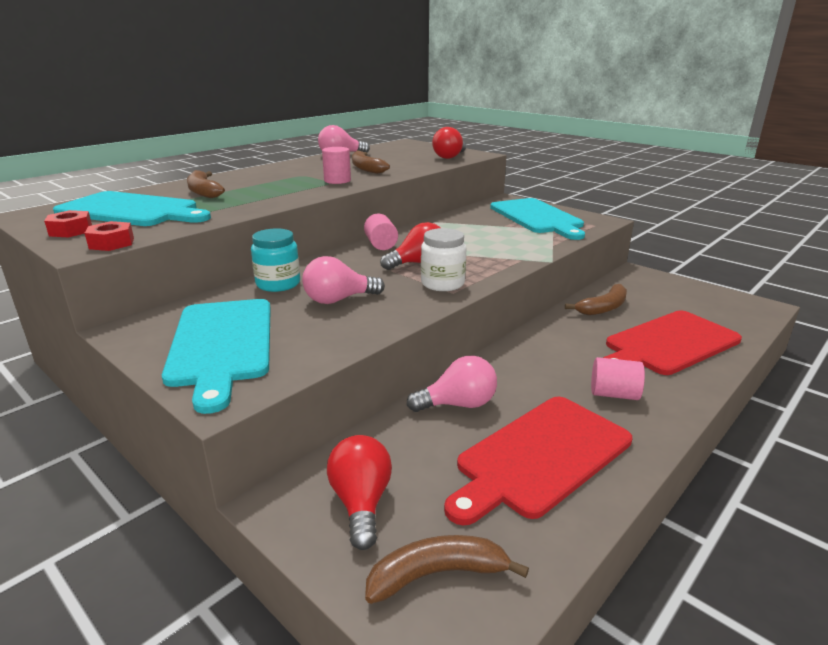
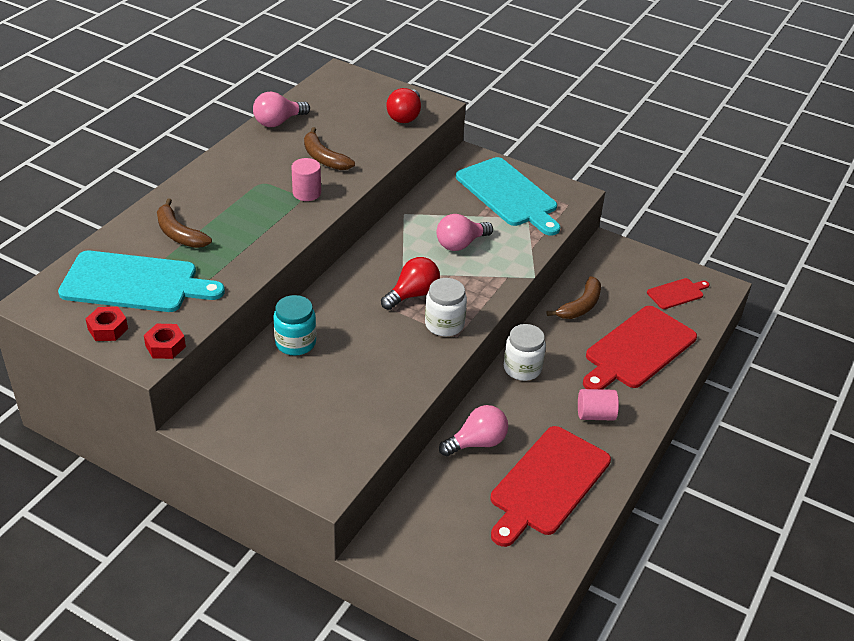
camera: 15 degrees left, 15 degrees up
(222, 344) = (292, 429): turquoise cutting board -> none
(338, 300) = (361, 359): pink light bulb -> pink light bulb (460, 244)
(361, 503) = (433, 541): red light bulb -> none
(381, 245) = (365, 265): pink cylinder -> none
(437, 574) = (498, 581): brown banana -> none
(530, 347) = (522, 368): none -> white jar
(712, 307) = (677, 293): none -> red cutting board

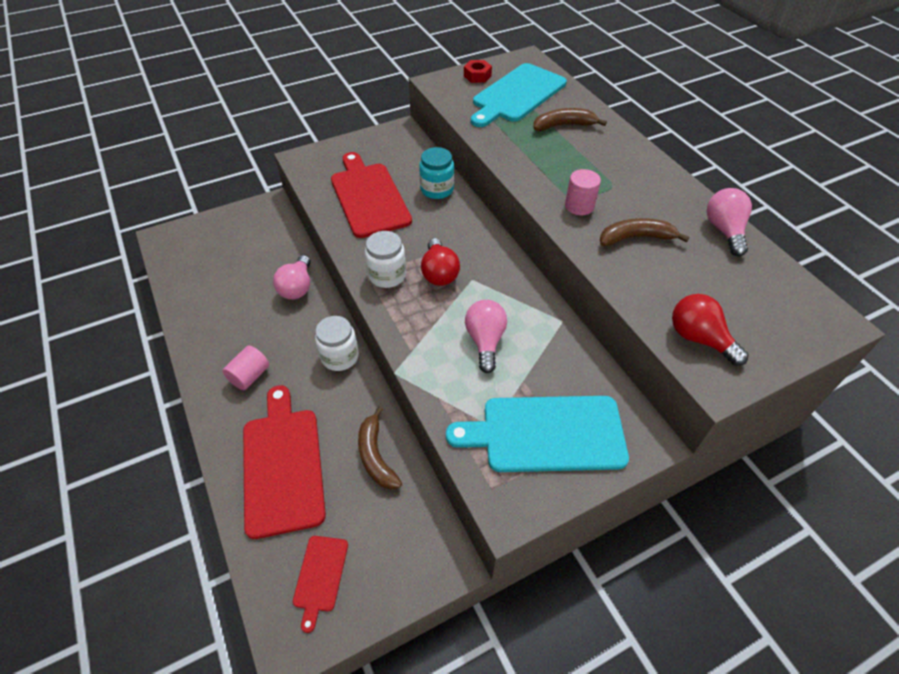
camera: 125 degrees right, 10 degrees up
(165, 346) = (440, 91): red nut -> none
(547, 483) = (226, 306): red cutting board -> red cutting board (369, 197)

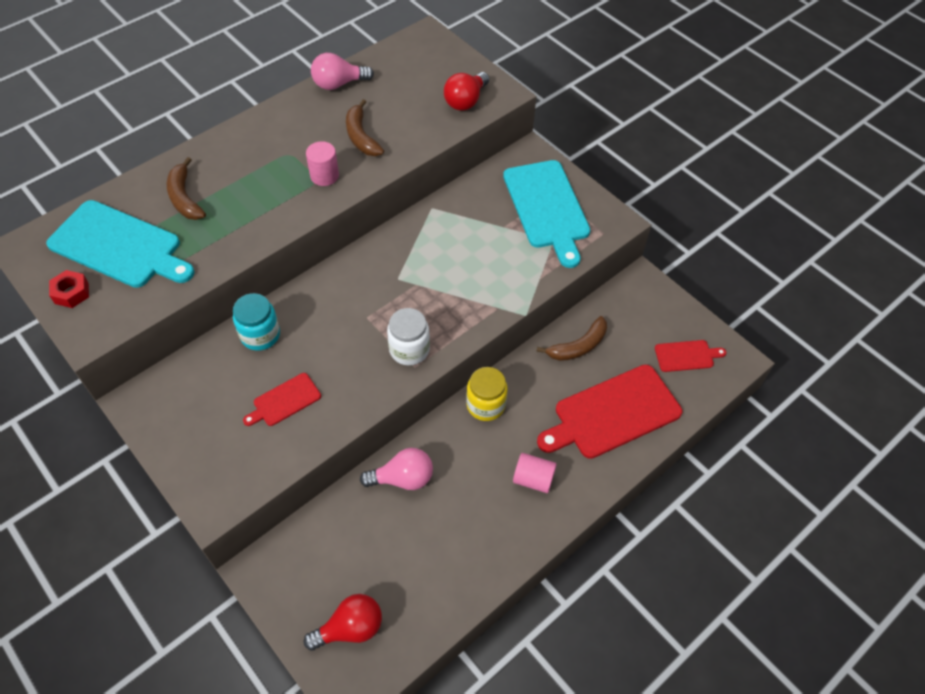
camera: 105 degrees left, 5 degrees up
(340, 356) = (485, 405): white jar -> yellow jar
(369, 197) = (284, 401): red cutting board -> red cutting board, size x0.49
(439, 273) = (395, 306): red light bulb -> red light bulb (350, 628)
(485, 341) = (470, 257): pink light bulb -> none

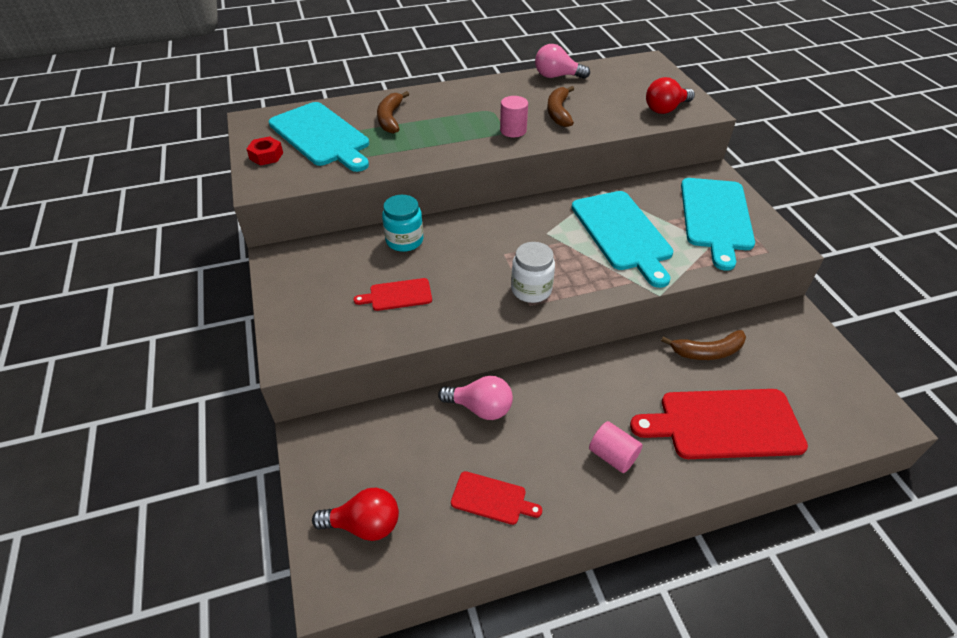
camera: 25 degrees right, 10 degrees down
(469, 255) = (622, 233): none -> turquoise cutting board
(485, 405) = (590, 372): yellow jar -> none
(686, 356) = (828, 397): red cutting board -> red cutting board (491, 499)

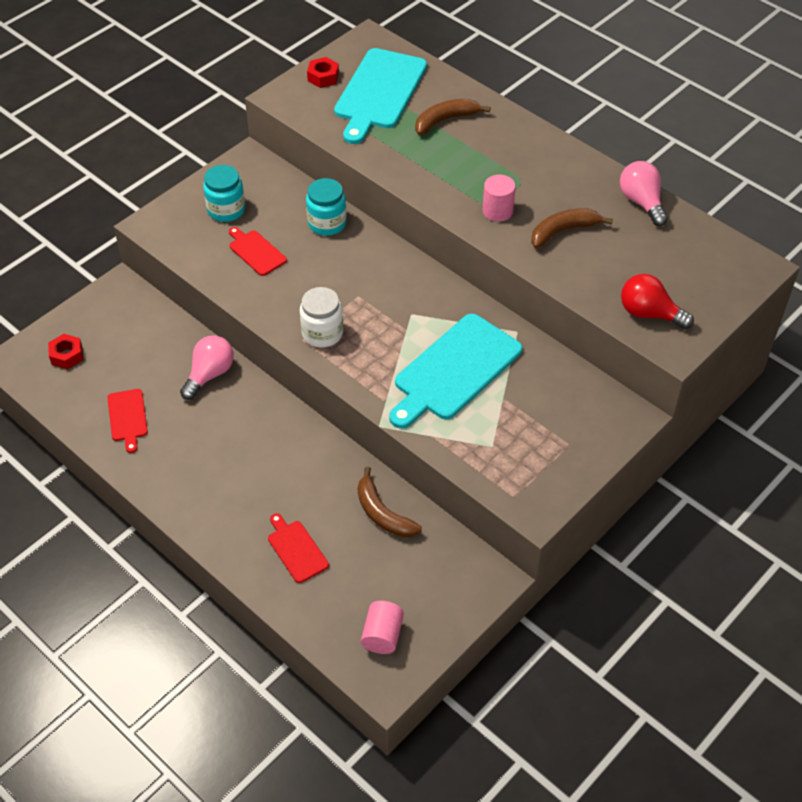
camera: 60 degrees right, 5 degrees up
(325, 295) = (226, 210): none -> turquoise jar
(364, 524) = (67, 355): red light bulb -> red nut
(480, 408) = (210, 374): pink light bulb -> pink light bulb turned 135 degrees counterclockwise
(612, 455) = (212, 479): pink cylinder -> pink cylinder (382, 635)
(716, 217) = (542, 438): turquoise cutting board -> none
(724, 424) = (296, 549): red cutting board -> red cutting board, size x0.49

